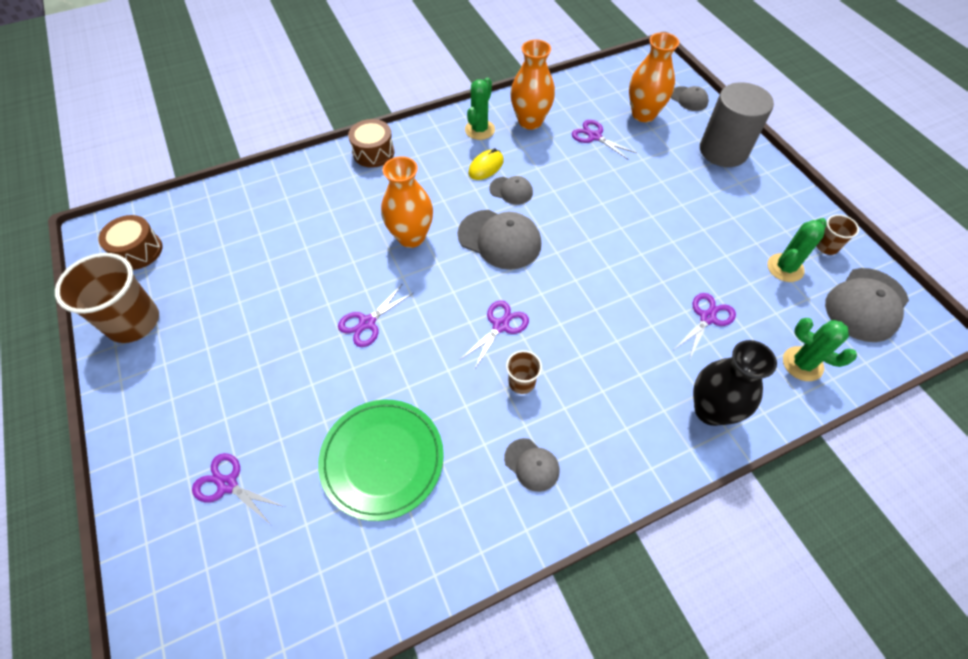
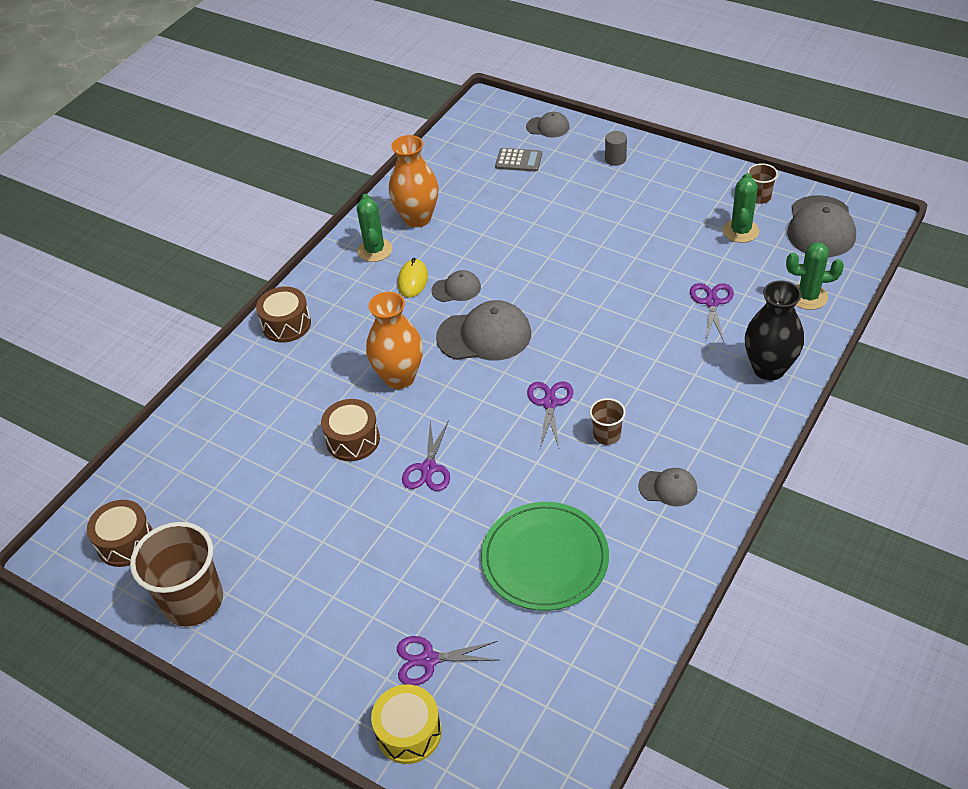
camera: 30 degrees left, 10 degrees down
(160, 537) = (409, 732): none -> yellow drum
(338, 266) = (353, 440): none -> brown drum
(594, 136) = (491, 202): purple scissors -> none
(643, 114) = (518, 160): orange vase -> grey calculator
(723, 151) = (615, 159): grey cylinder -> grey cylinder, size x0.41

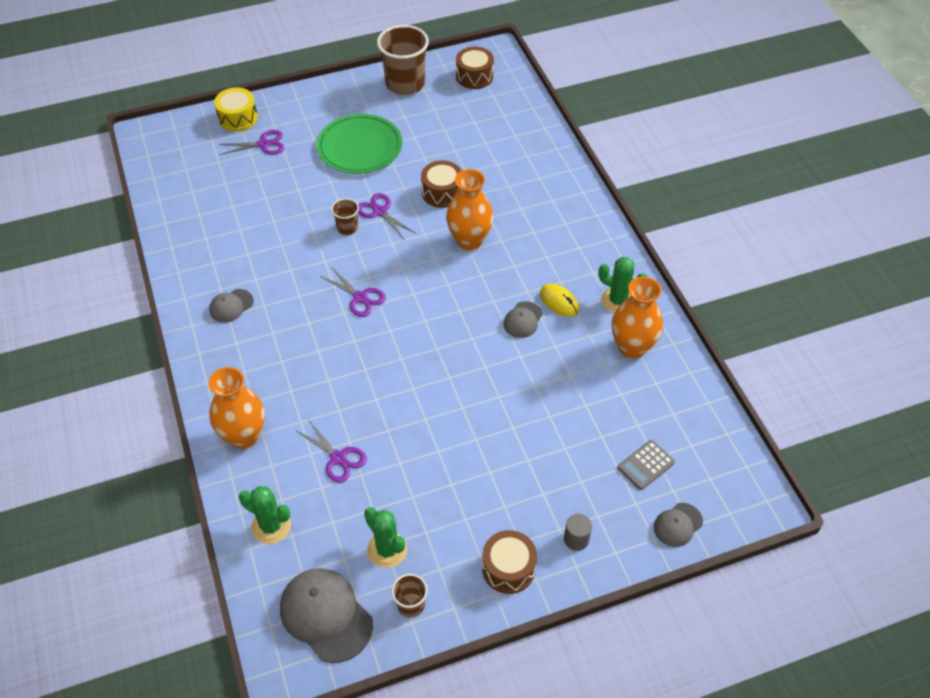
camera: 125 degrees right, 5 degrees up
(286, 324) = (584, 214): brown drum -> brown drum (508, 568)
(429, 660) = (263, 144): purple scissors -> purple scissors turned 45 degrees clockwise
(484, 335) = (458, 305): grey cap -> none
(545, 559) = (259, 221): green plate -> green plate (360, 147)
(607, 435) = (302, 307): brown cup -> brown cup (347, 228)
(769, 369) = (244, 436): black vase -> orange vase
(808, 297) = (271, 526): green cactus -> green cactus turned 75 degrees clockwise

